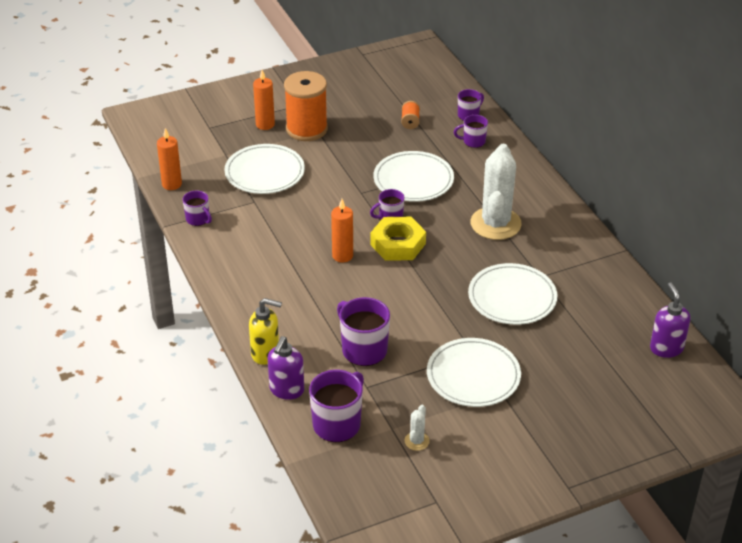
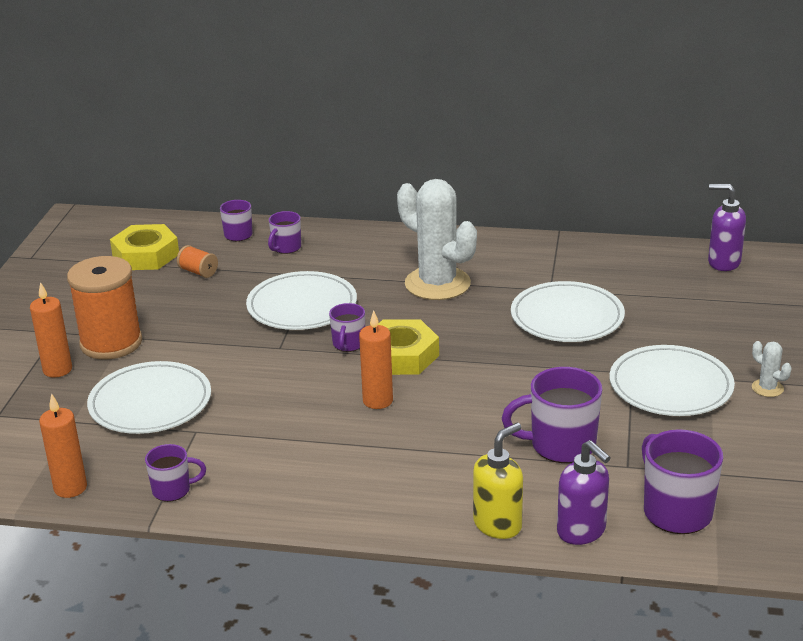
camera: 55 degrees left, 10 degrees down
(408, 93) = (146, 255): none -> yellow nut
(417, 441) = (748, 463): white cactus -> white cactus (767, 388)

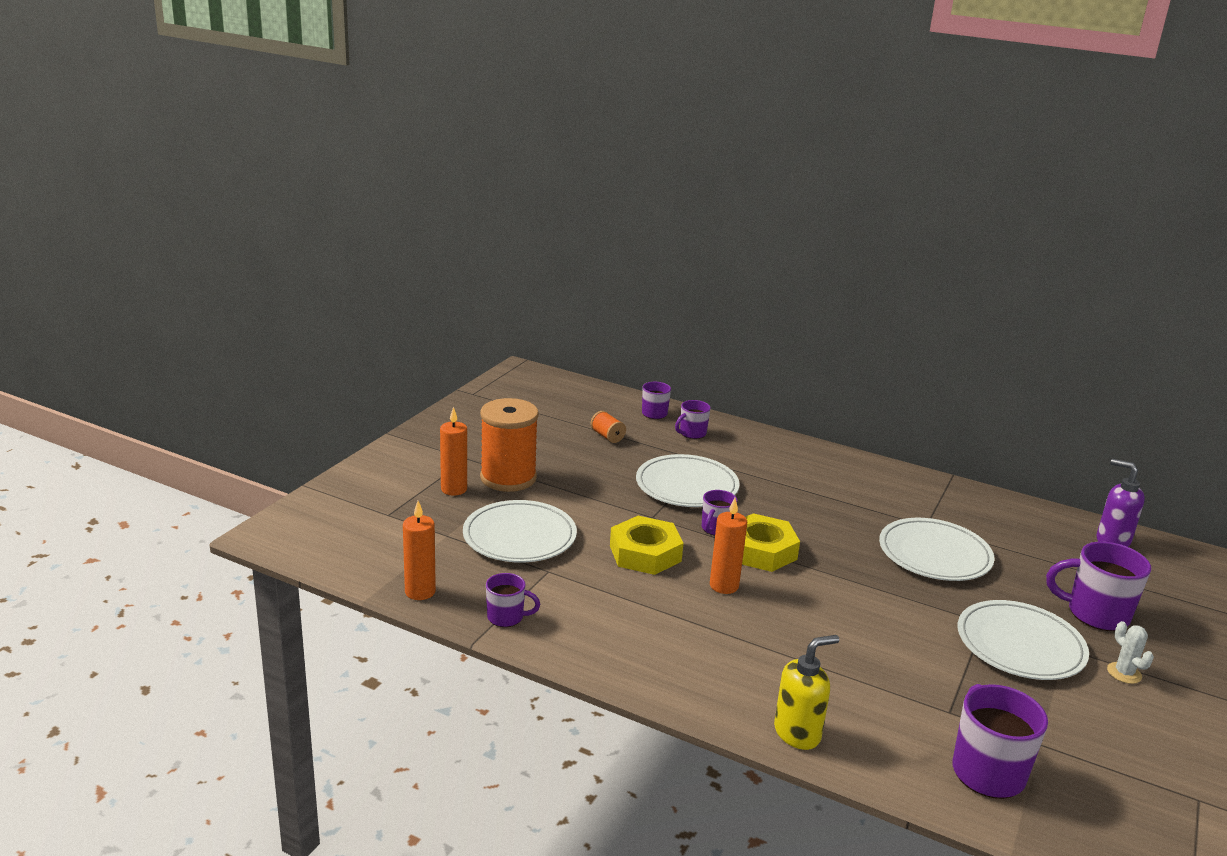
camera: 15 degrees right, 5 degrees down
(146, 255) = (568, 413): yellow nut -> yellow nut (645, 553)
(437, 284) = (819, 495): white cactus -> none
(560, 445) = (887, 673): purple mug -> purple mug (1095, 614)
(581, 531) = (880, 764): purple soap dispenser -> none

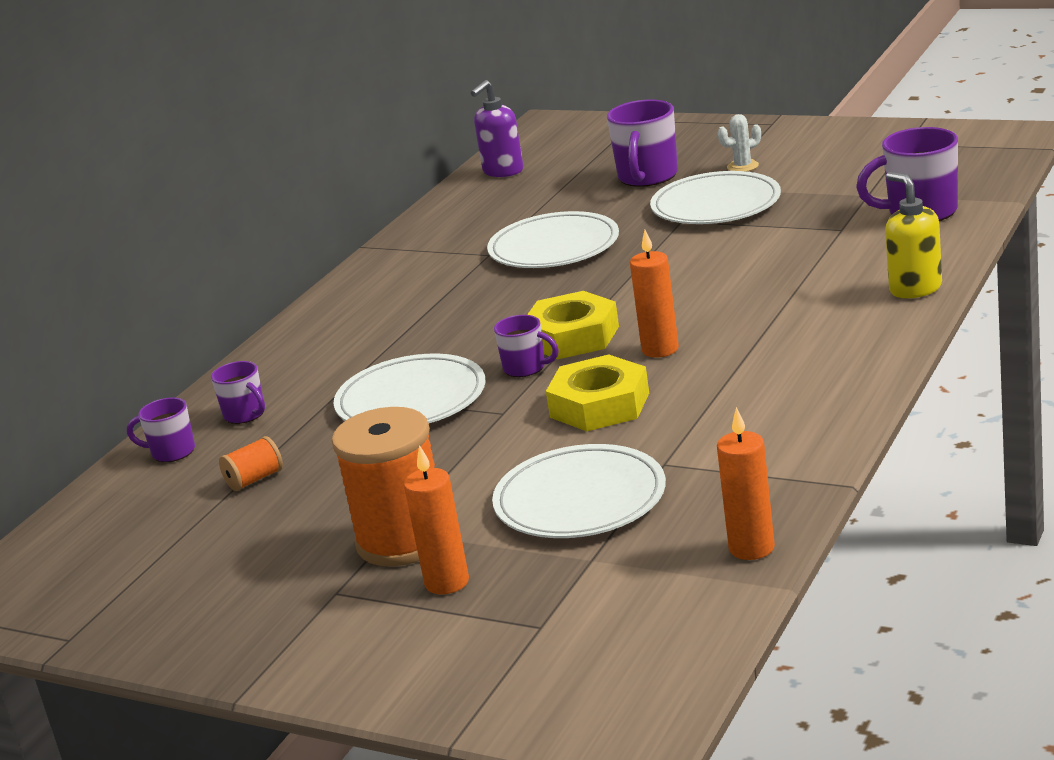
camera: 85 degrees left, 0 degrees up
(506, 617) = (785, 473): purple mug -> none

